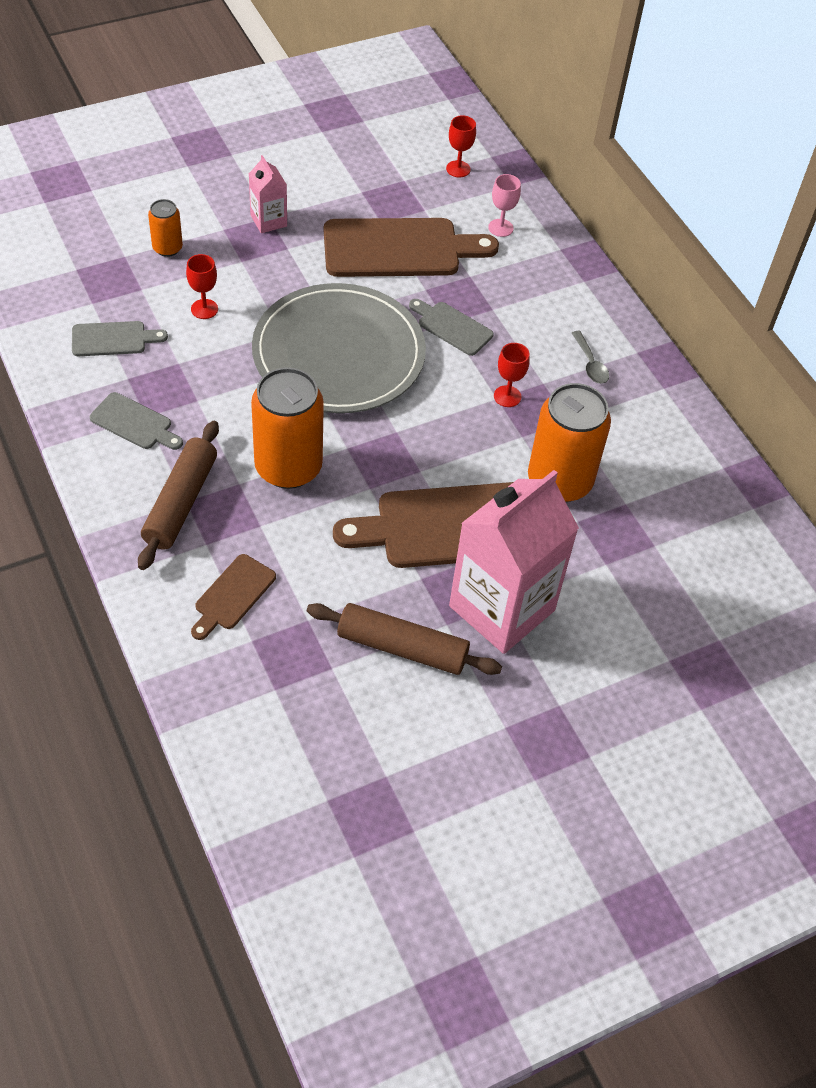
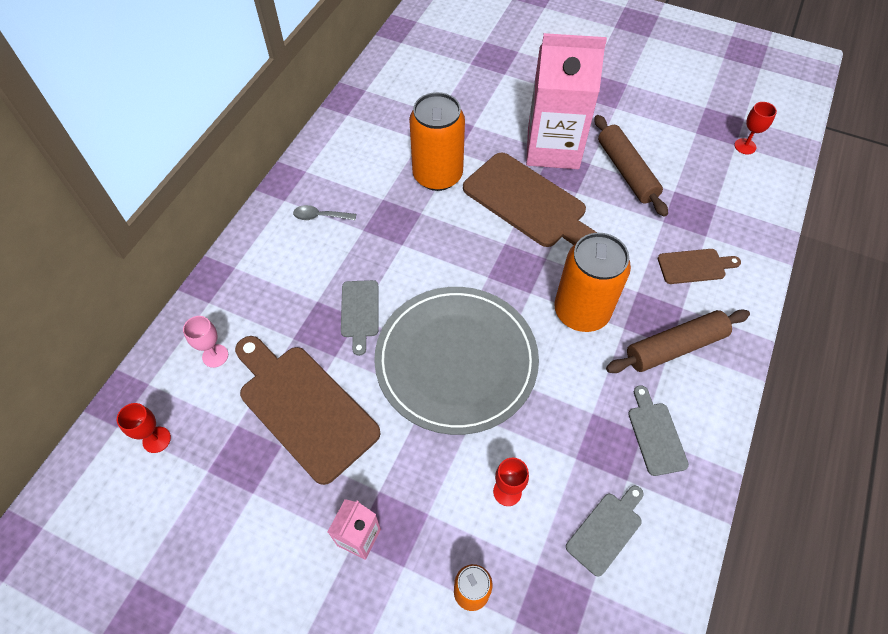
camera: 125 degrees left, 5 degrees up
(113, 339) = (606, 530): grey cutting board -> grey cutting board turned 90 degrees clockwise
(507, 396) = (395, 240): red goblet -> red goblet (745, 146)
(590, 364) = (320, 216): grey spoon -> grey spoon turned 120 degrees counterclockwise

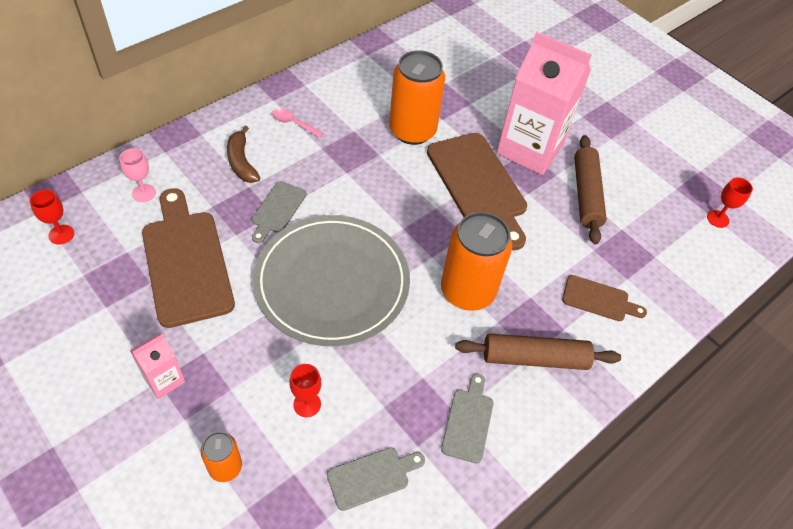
camera: 20 degrees right, 5 degrees down
(294, 279) = (241, 162): none -> brown banana
(320, 216) = (293, 123): grey spoon -> pink spoon

